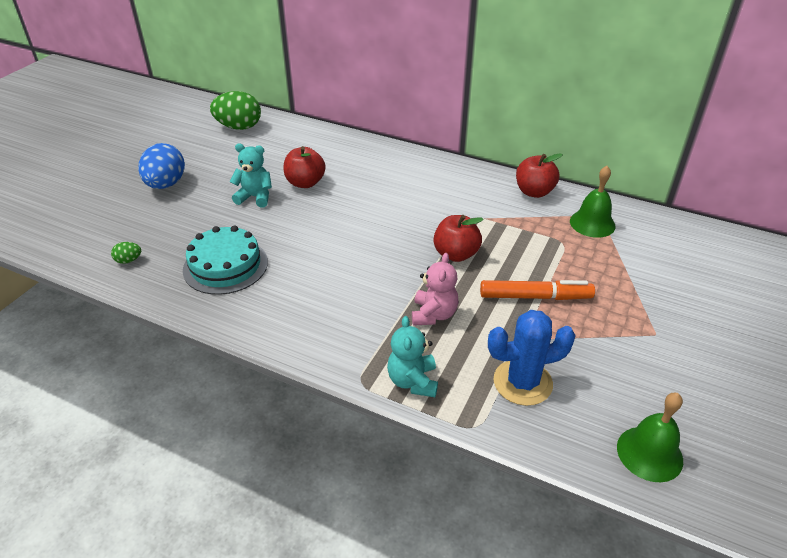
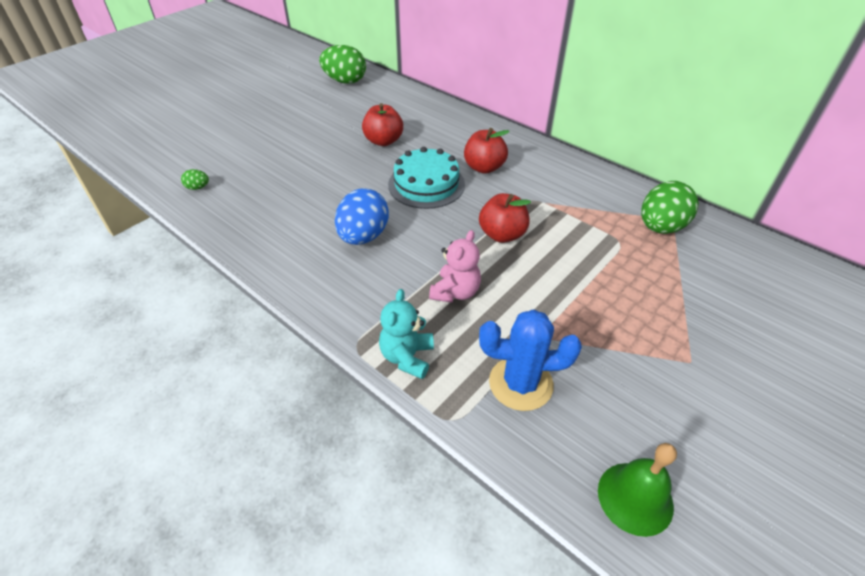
camera: 15 degrees right, 5 degrees up
(166, 184) = (259, 124): blue egg -> blue egg (363, 236)
(225, 266) = (278, 207): turquoise cake -> turquoise cake (426, 184)
(255, 197) = (332, 147): turquoise teddy bear -> none
(534, 192) = (608, 184): red apple -> red apple (484, 167)
(535, 296) = (569, 294): orange marker -> none
(592, 223) = (660, 227): green bell -> green egg

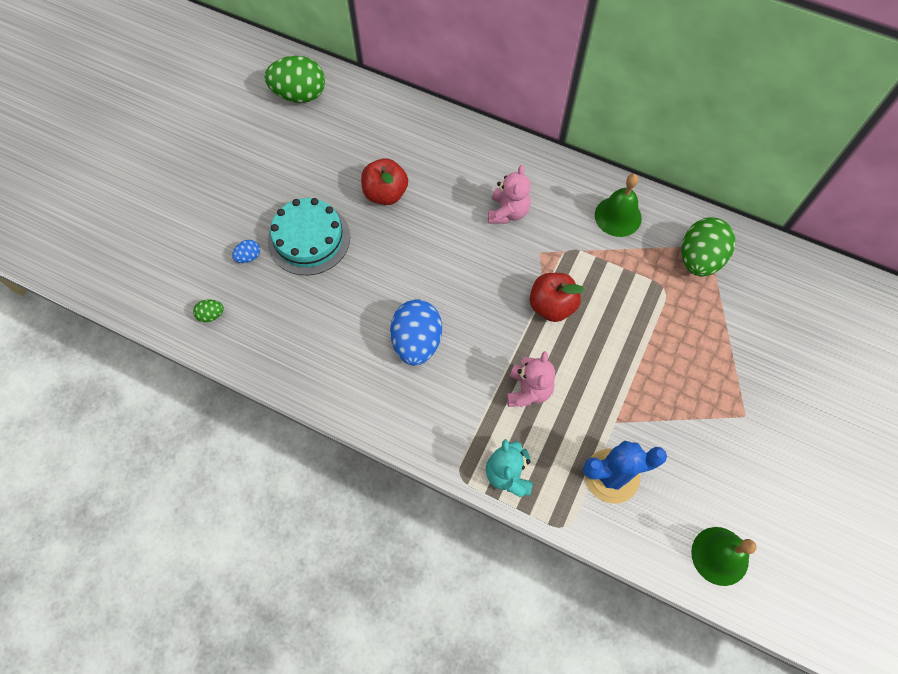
camera: 15 degrees left, 20 degrees up
(251, 159) = (249, 257): none -> blue egg
(426, 184) = (455, 252): turquoise cake -> turquoise cake (309, 239)
(484, 167) = (507, 212): red apple -> pink teddy bear
(586, 186) = (618, 216): none -> green bell

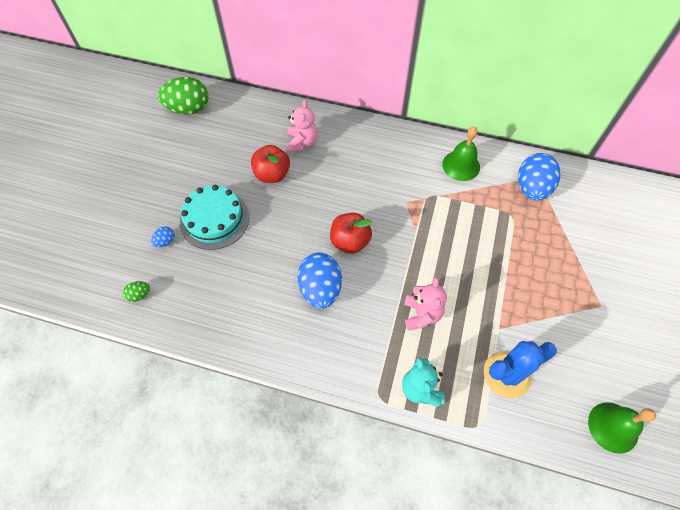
camera: 10 degrees left, 5 degrees down
(507, 212) = (373, 175): pink teddy bear -> pink teddy bear (302, 142)
(552, 306) = (425, 242): red apple -> red apple (350, 242)
(699, 259) = (532, 188): green egg -> blue egg

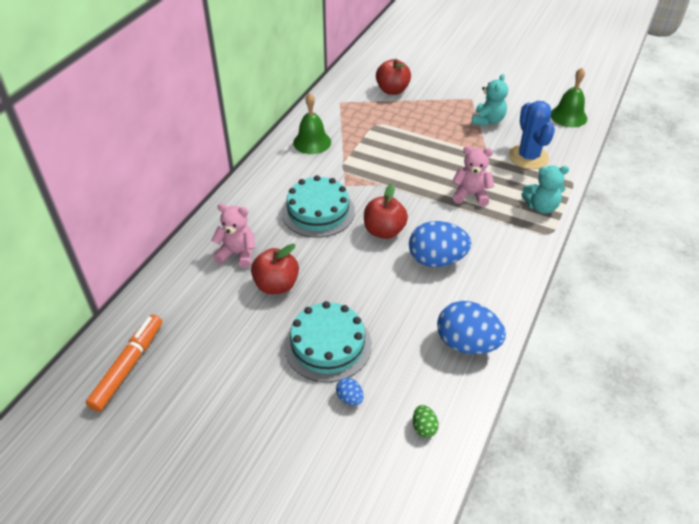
camera: 80 degrees left, 15 degrees down
(189, 109) = (128, 366): green egg -> orange marker
(364, 187) = (318, 211): none -> turquoise cake
(532, 188) = (351, 107): blue egg -> blue egg (467, 343)
(562, 326) = (487, 120): none -> turquoise teddy bear
(580, 222) = (392, 90): none -> red apple

